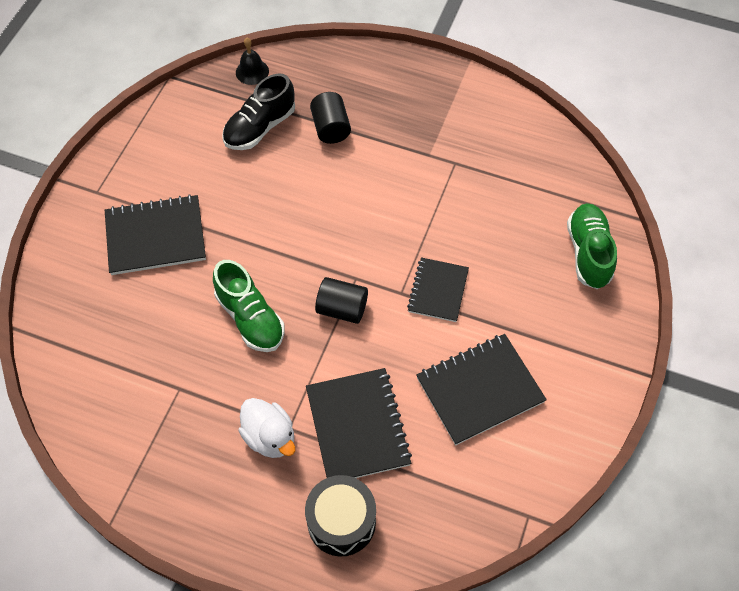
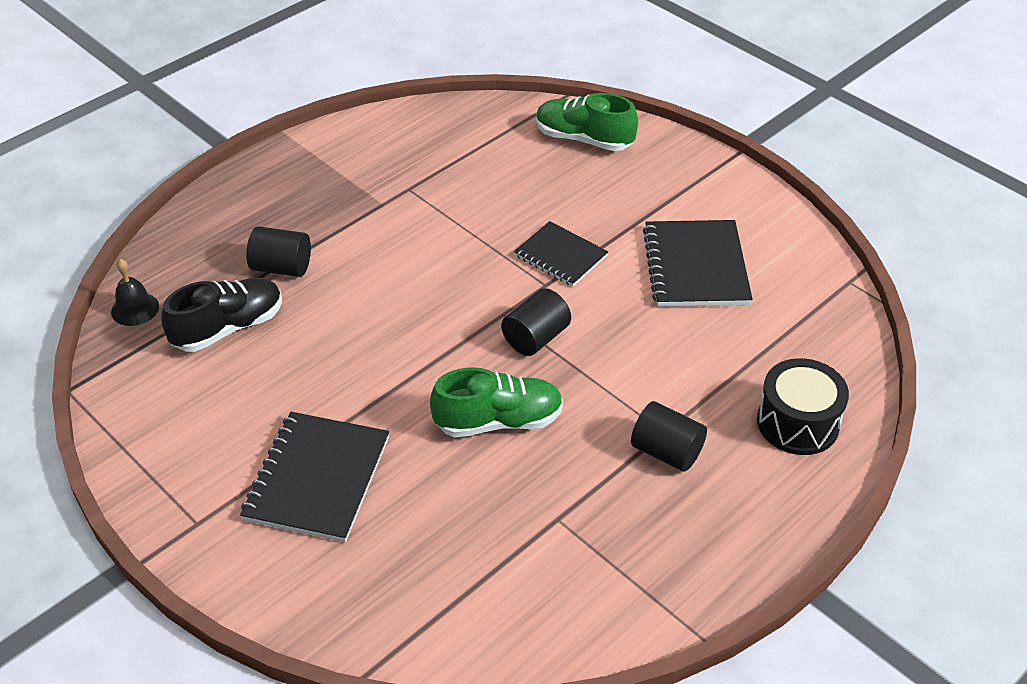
camera: 65 degrees left, 15 degrees down
(260, 127) = (228, 328): black shoe -> black shoe turned 105 degrees counterclockwise
(270, 437) = (666, 452): white duck -> black cylinder
(358, 426) = (691, 373): black notebook -> none

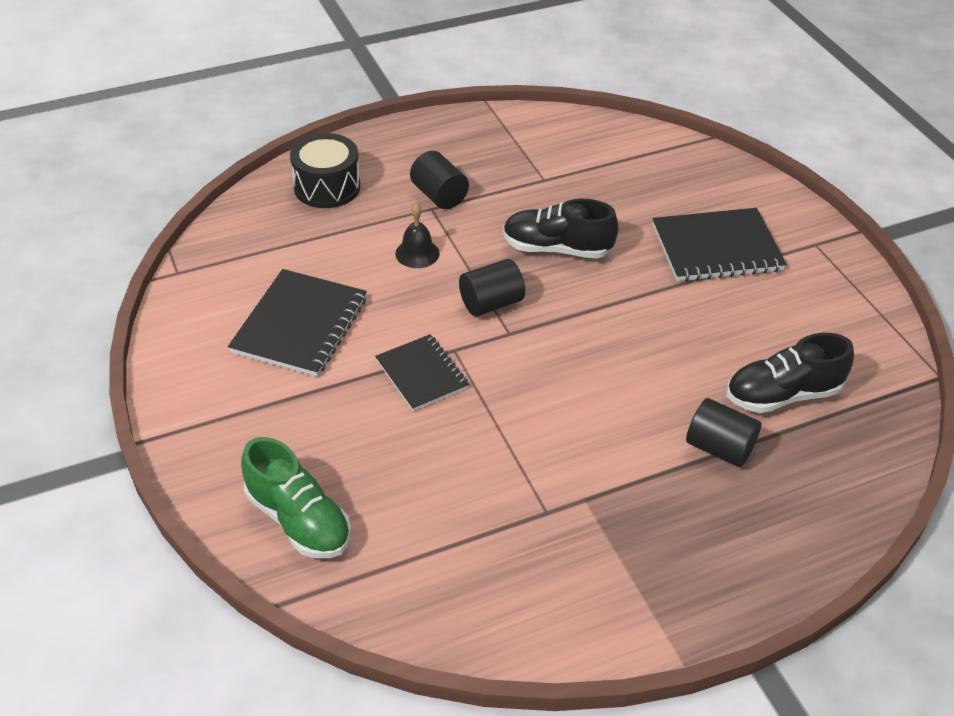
camera: 160 degrees left, 0 degrees up
(135, 309) = (882, 444): black bell -> black bell (417, 253)
(317, 479) = (716, 248): black notebook -> black notebook turned 45 degrees clockwise
(498, 421) = (557, 249): green shoe -> black shoe

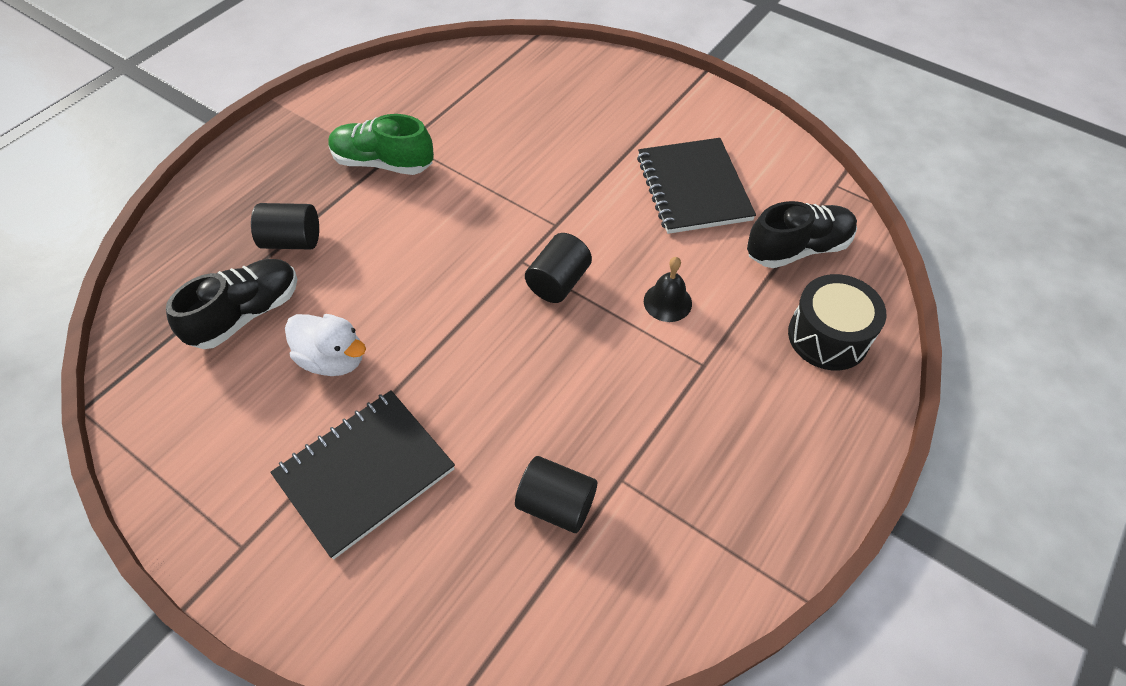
camera: 150 degrees right, 10 degrees up
(298, 520) = (562, 75): green shoe -> green shoe (383, 163)
(422, 374) = (564, 194): black notebook -> none
(439, 195) = (711, 387): black cylinder -> black cylinder (556, 504)
(557, 249) = (539, 378): black shoe -> black shoe (797, 249)
(714, 327) = (333, 359): none -> white duck

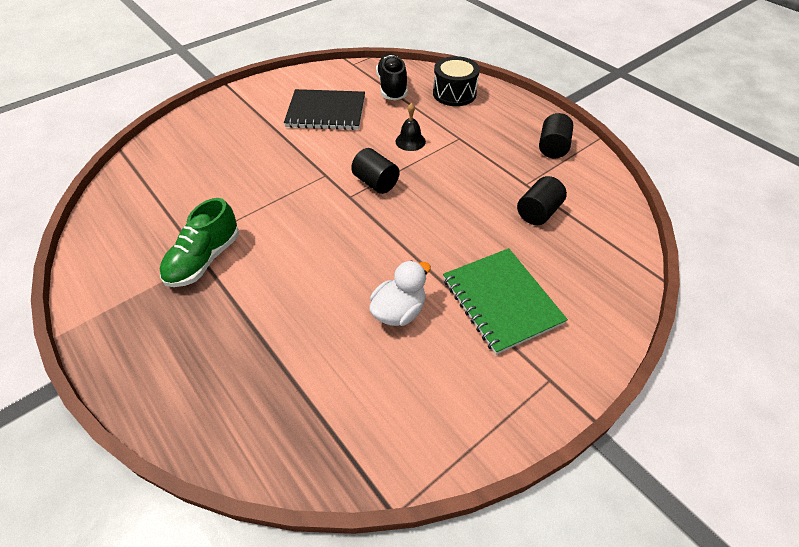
camera: 75 degrees left, 5 degrees down
(246, 314) = (331, 369): black shoe -> none
(292, 241) = (261, 330): black cylinder -> black cylinder (552, 147)
(365, 473) = (501, 301): black notebook -> green notebook

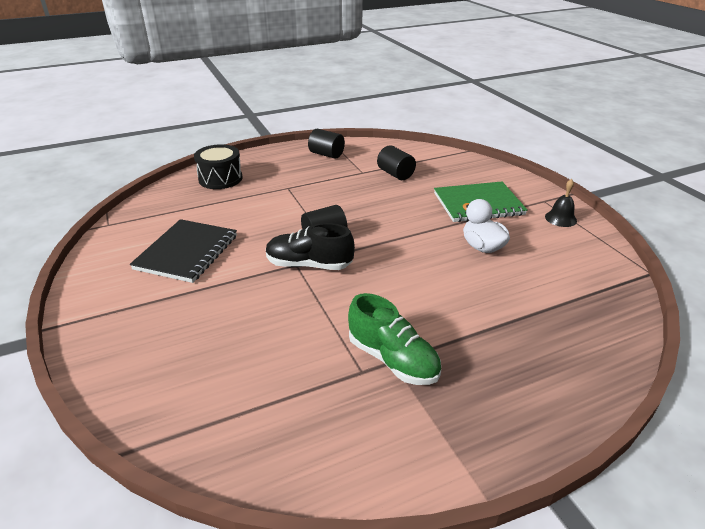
camera: 75 degrees left, 15 degrees down
(392, 87) = (179, 207): black shoe -> black shoe (309, 265)
(410, 141) = (275, 211): black bell -> black bell (560, 218)

